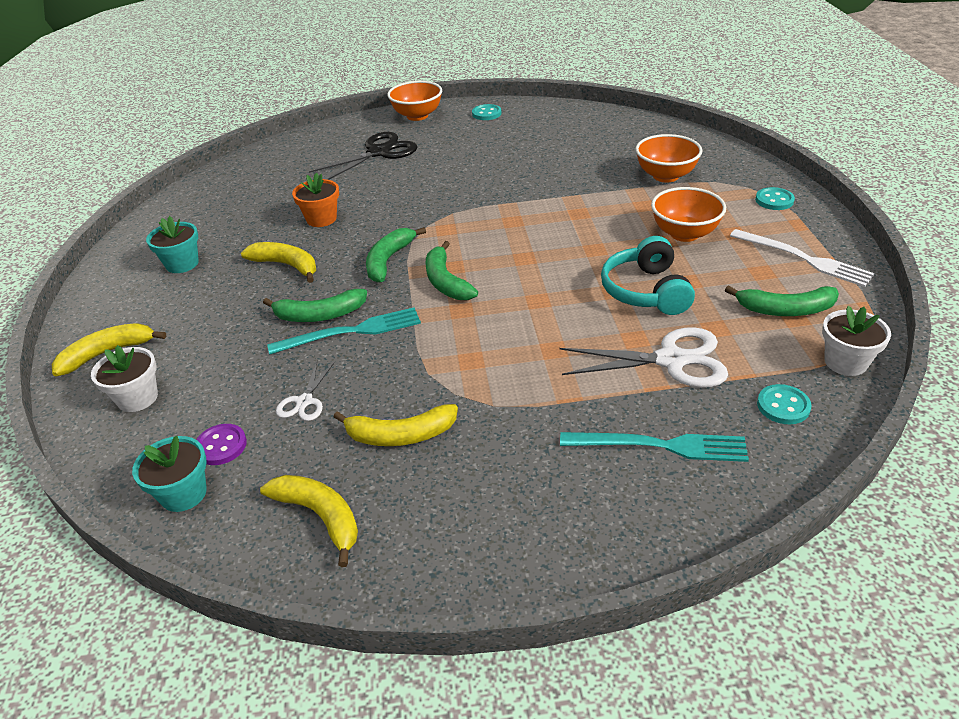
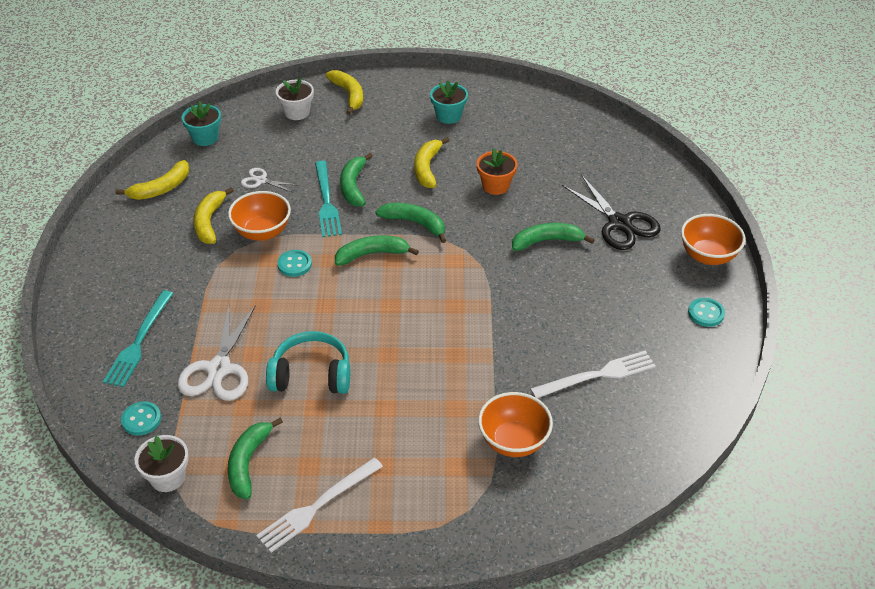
camera: 95 degrees right, 5 degrees up
(221, 446) = (237, 148): purple button -> none
(286, 265) = (427, 168): yellow banana -> yellow banana turned 150 degrees clockwise
(408, 184) = (547, 241): none -> green banana
(574, 149) = (597, 375): none -> white fork
(684, 234) = (392, 426): orange bowl -> orange bowl (262, 232)
(774, 200) = (433, 523): turquoise button -> turquoise button (294, 264)

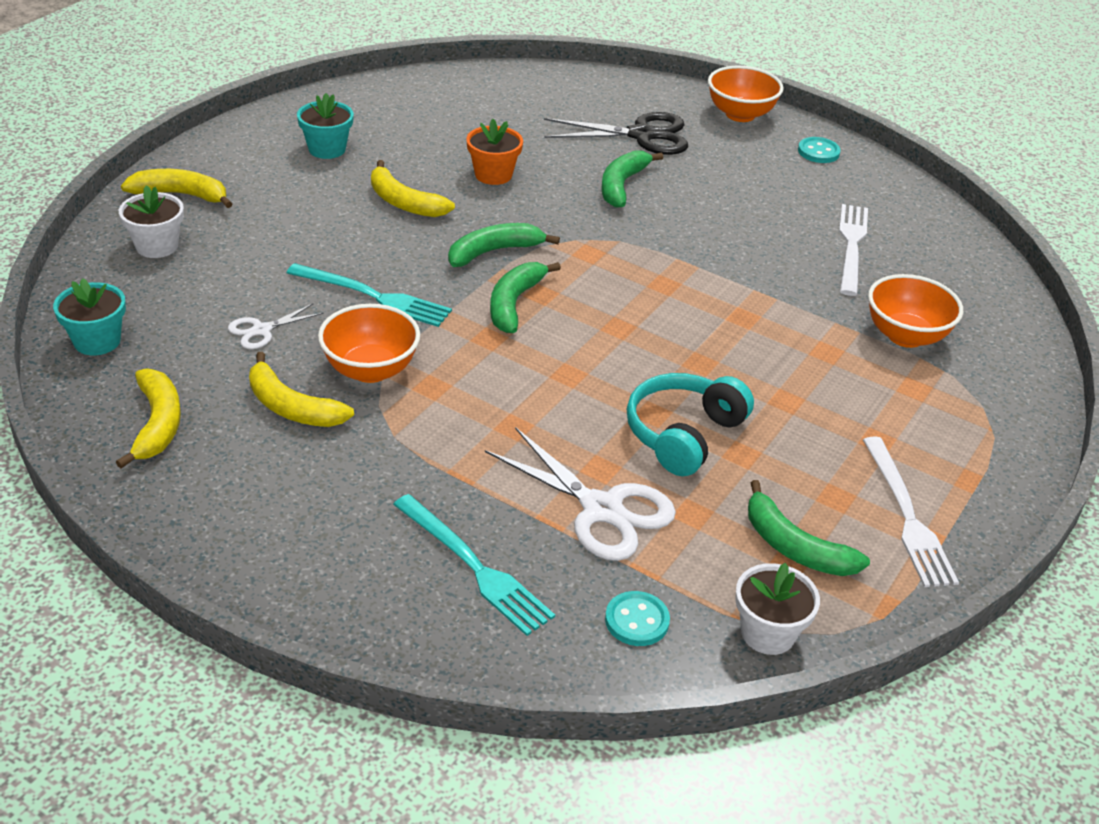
camera: 60 degrees left, 5 degrees down
(294, 264) = (466, 368): turquoise button -> none
(353, 186) = (370, 265): green banana -> none

